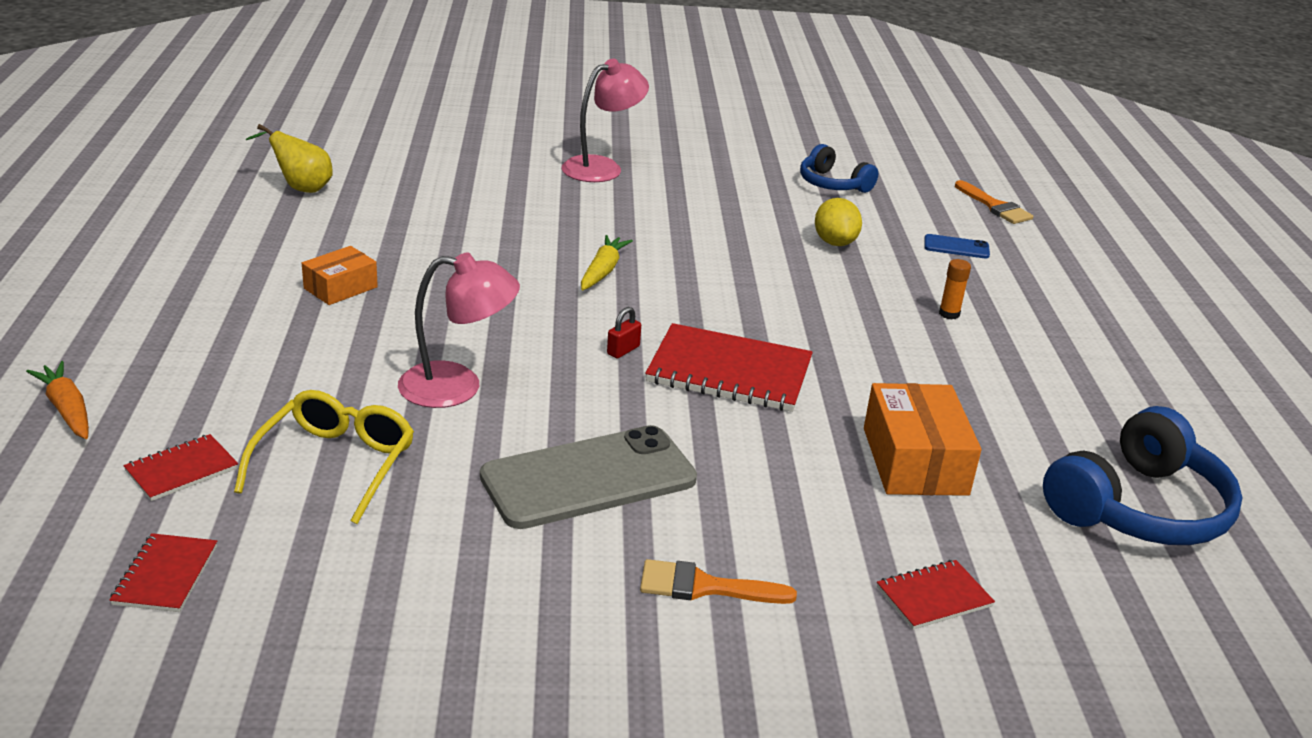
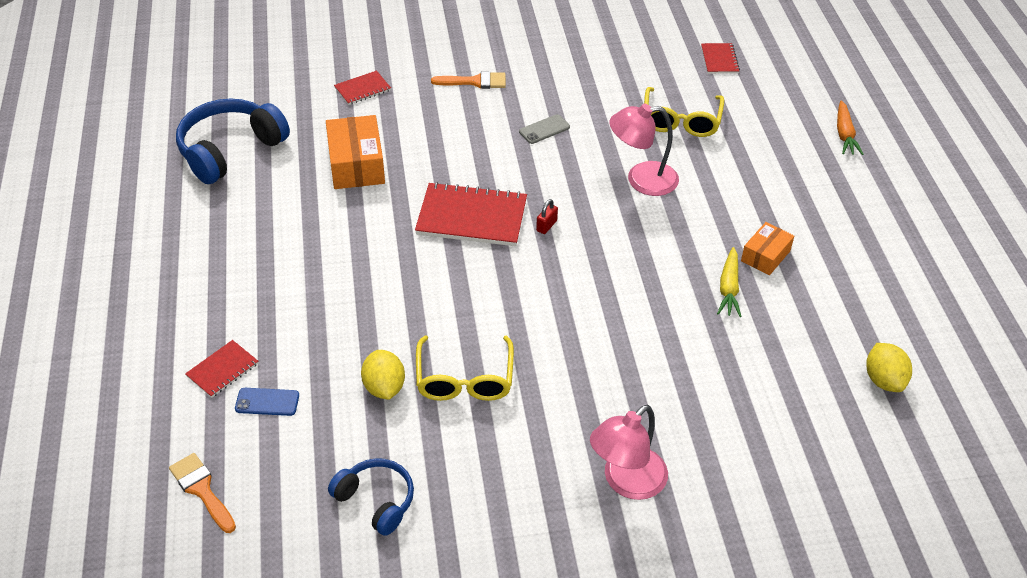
camera: 175 degrees right, 15 degrees up
(67, 409) = (844, 134): orange carrot -> orange carrot turned 45 degrees clockwise
(182, 470) = (754, 108): red notebook -> red notebook (222, 370)
(300, 188) = (883, 380): yellow pear -> yellow lemon
(588, 478) = (544, 129): grey phone -> grey phone, size x0.43
(603, 271) = (582, 309): yellow carrot -> yellow carrot (728, 288)
(748, 238) = (464, 379): none -> yellow glasses
(949, 314) = (299, 303): orange glue stick -> none

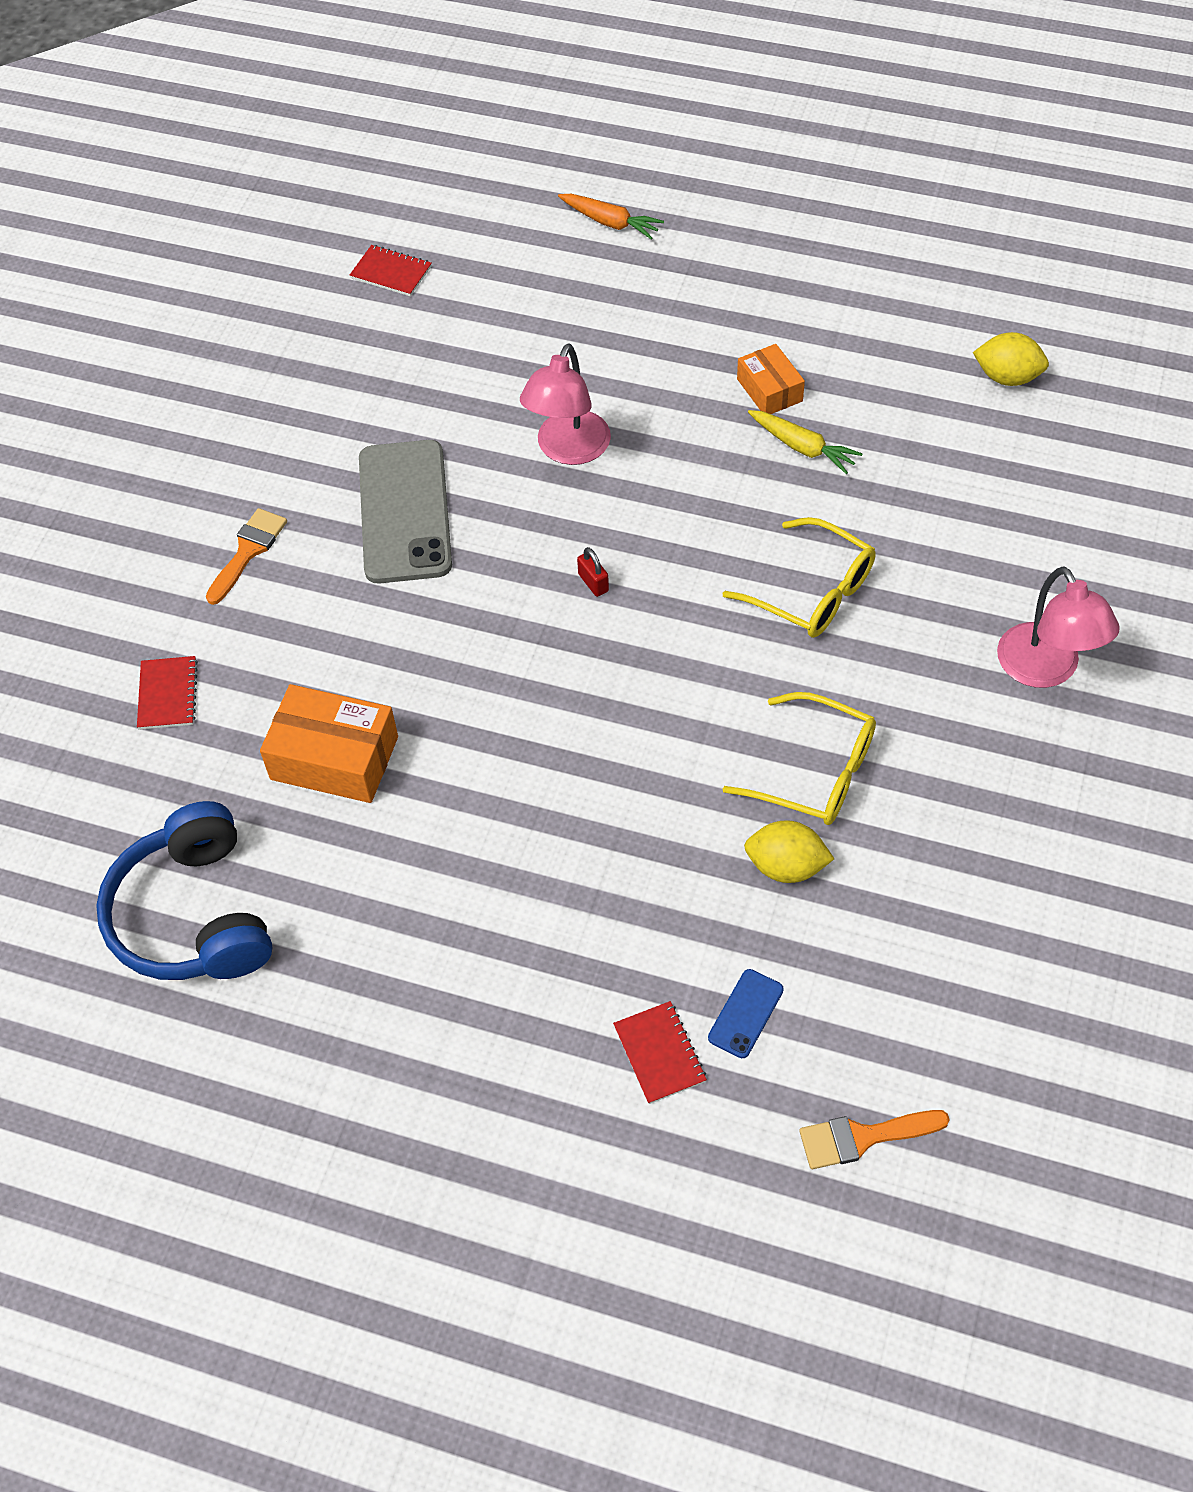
camera: 60 degrees left, 10 degrees up
(376, 500) = (966, 936): blue headphones -> none
(471, 217) = (528, 658): red notebook -> none
(544, 129) = (404, 512): grey phone -> grey phone, size x2.31
(681, 121) = (483, 363): yellow glasses -> yellow glasses (812, 592)

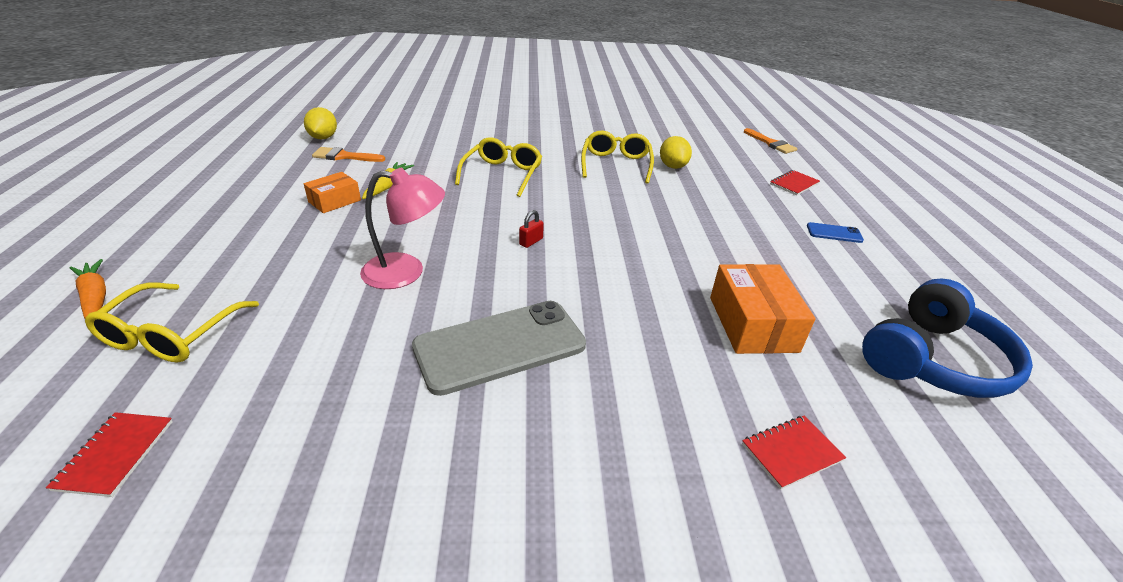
camera: 115 degrees left, 20 degrees down
(248, 551) = (595, 449): orange brush -> orange brush (344, 156)
(528, 280) = (171, 334): none -> yellow glasses
(610, 222) = (95, 297): orange carrot -> orange carrot turned 45 degrees counterclockwise
(745, 1013) = (752, 168): blue phone -> blue phone (834, 233)
(1045, 670) = (521, 123): pink lamp -> none

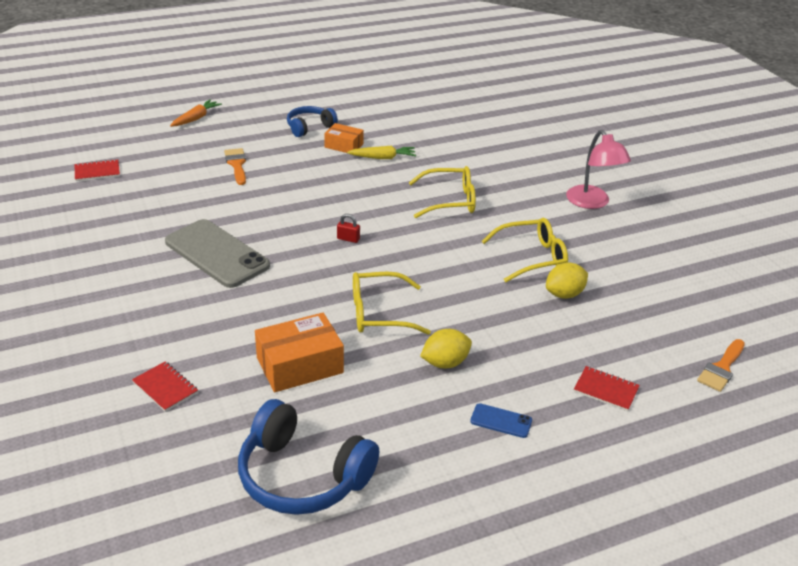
camera: 70 degrees right, 0 degrees up
(171, 334) = (178, 150): yellow glasses -> yellow glasses (379, 313)
(262, 212) = (309, 127): none -> blue headphones
(323, 138) = (436, 108): yellow lemon -> yellow lemon (445, 363)
(344, 156) = (413, 126): orange brush -> orange brush (236, 164)
(406, 272) = (275, 199): pink lamp -> pink lamp (592, 203)
(834, 233) = (501, 421): blue phone -> blue phone turned 60 degrees counterclockwise

